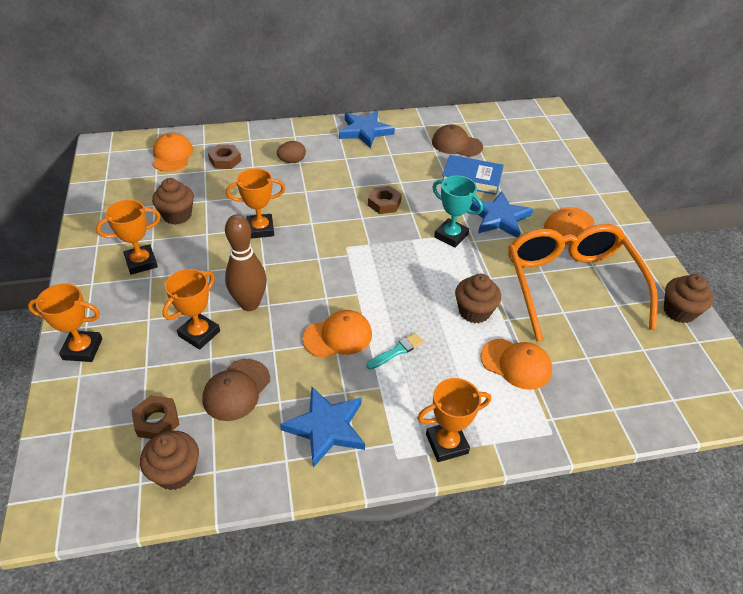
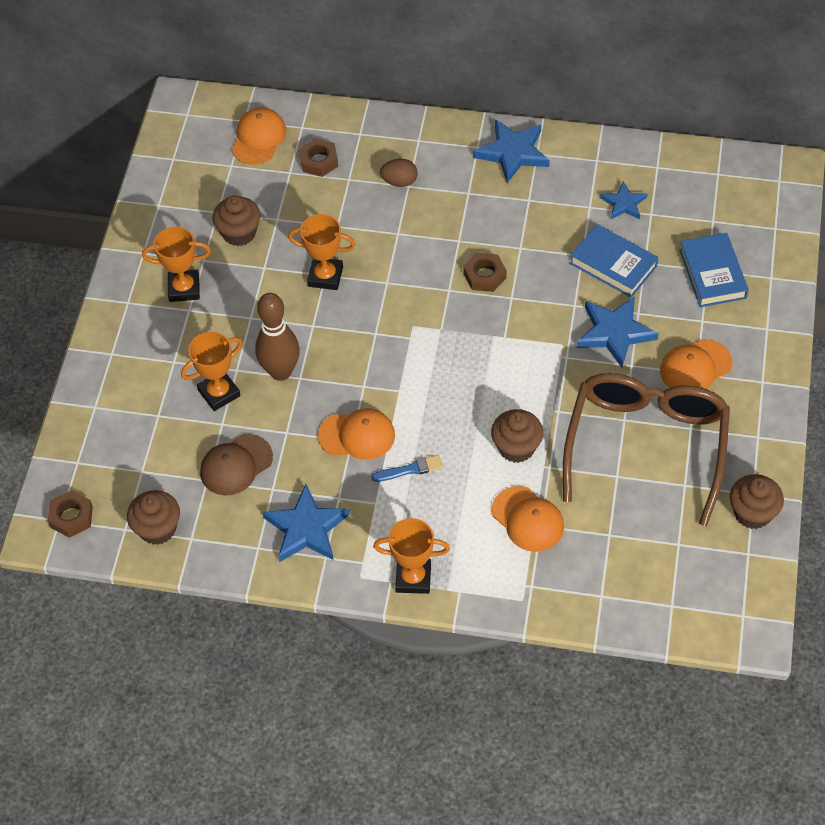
camera: 25 degrees right, 10 degrees up
(82, 349) = (103, 379): orange trophy -> none
(157, 421) = (154, 475): brown nut -> brown nut (71, 517)
(397, 351) = (410, 469): turquoise brush -> blue brush
(451, 236) = (542, 343): turquoise trophy -> none
(456, 144) = (624, 204): brown cap -> blue star
(541, 170) = (712, 274): none -> blue book
(570, 285) = (646, 445): orange glasses -> brown glasses

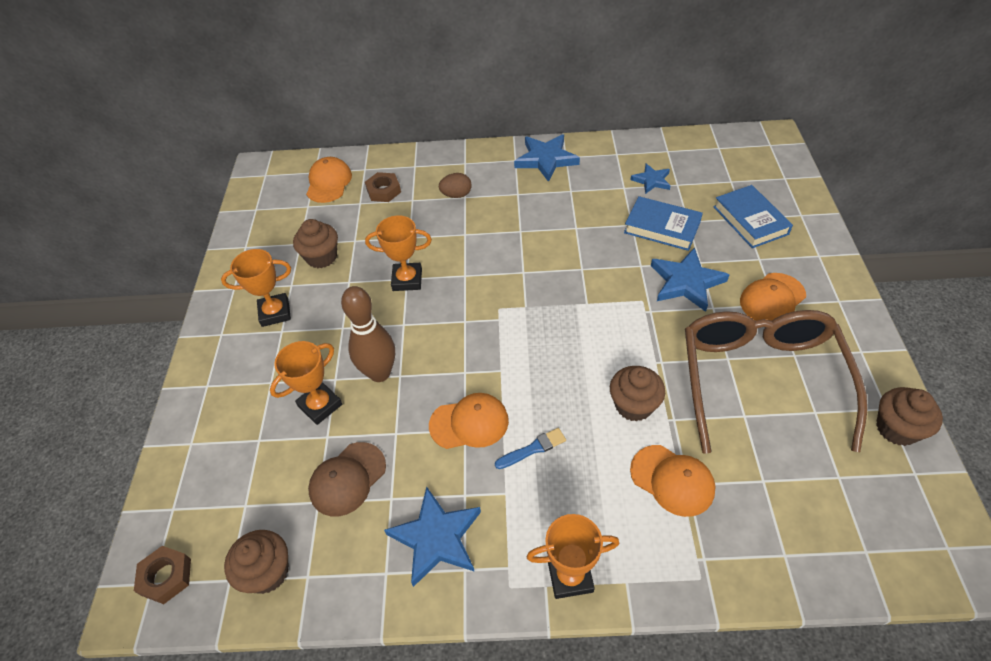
camera: 10 degrees left, 5 degrees down
(484, 275) = (552, 255): brown nut -> none

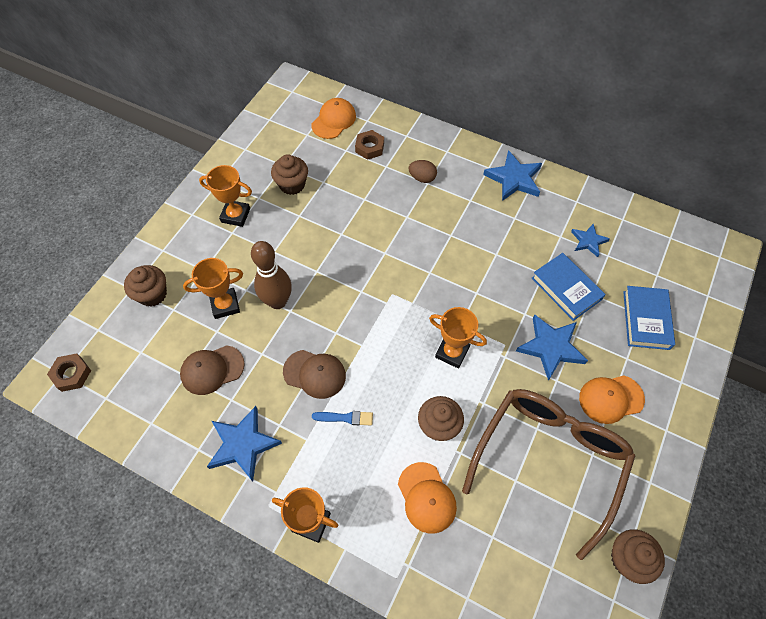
camera: 25 degrees right, 10 degrees up
(267, 572) = (129, 406): brown cupcake -> brown cupcake (152, 294)
(407, 280) = (341, 235): orange trophy -> orange trophy (452, 352)
(469, 423) = (314, 374): orange cap -> brown cap

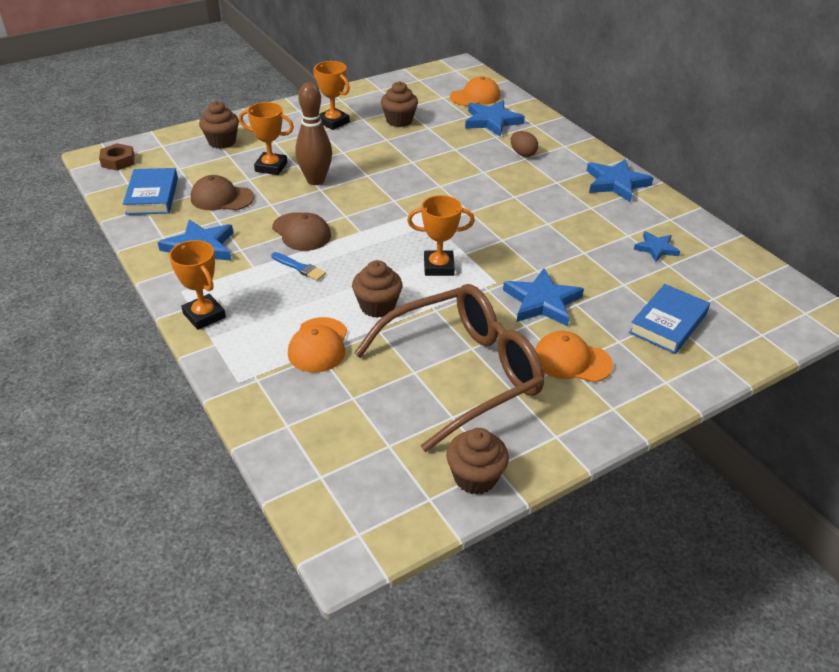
camera: 30 degrees right, 20 degrees down
(369, 147) = (492, 121): brown nut -> blue star
(452, 352) = (438, 267): orange trophy -> orange trophy turned 60 degrees counterclockwise
(566, 289) = (598, 270): blue book -> blue book (152, 196)

